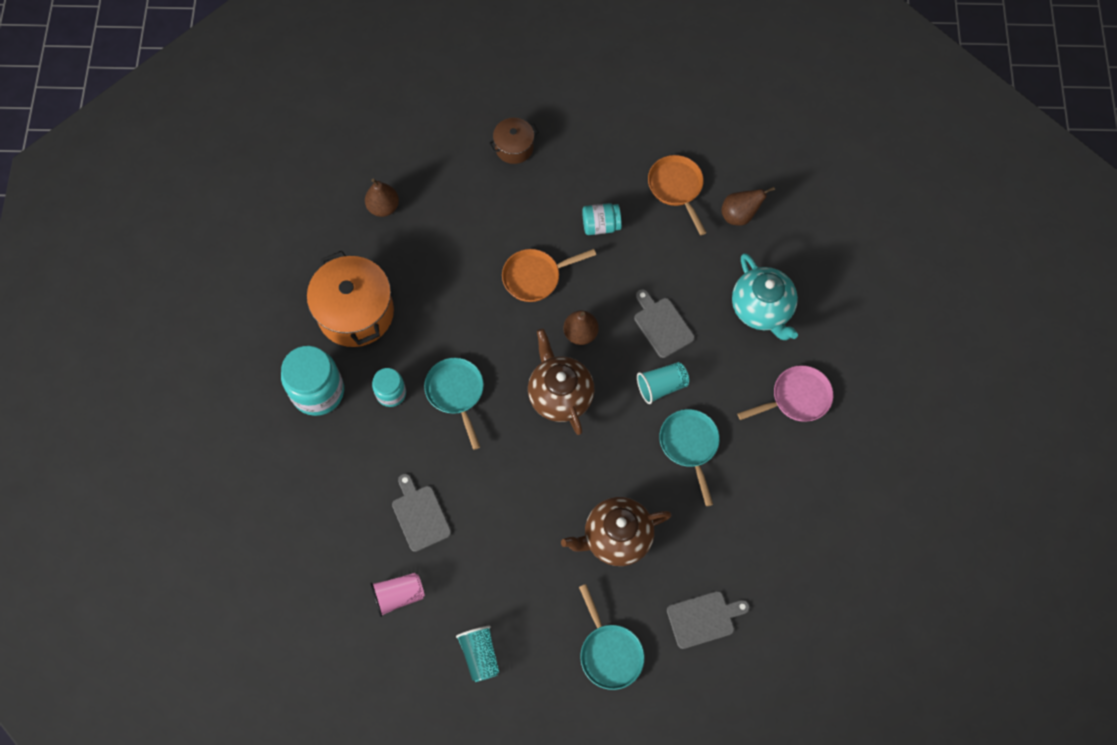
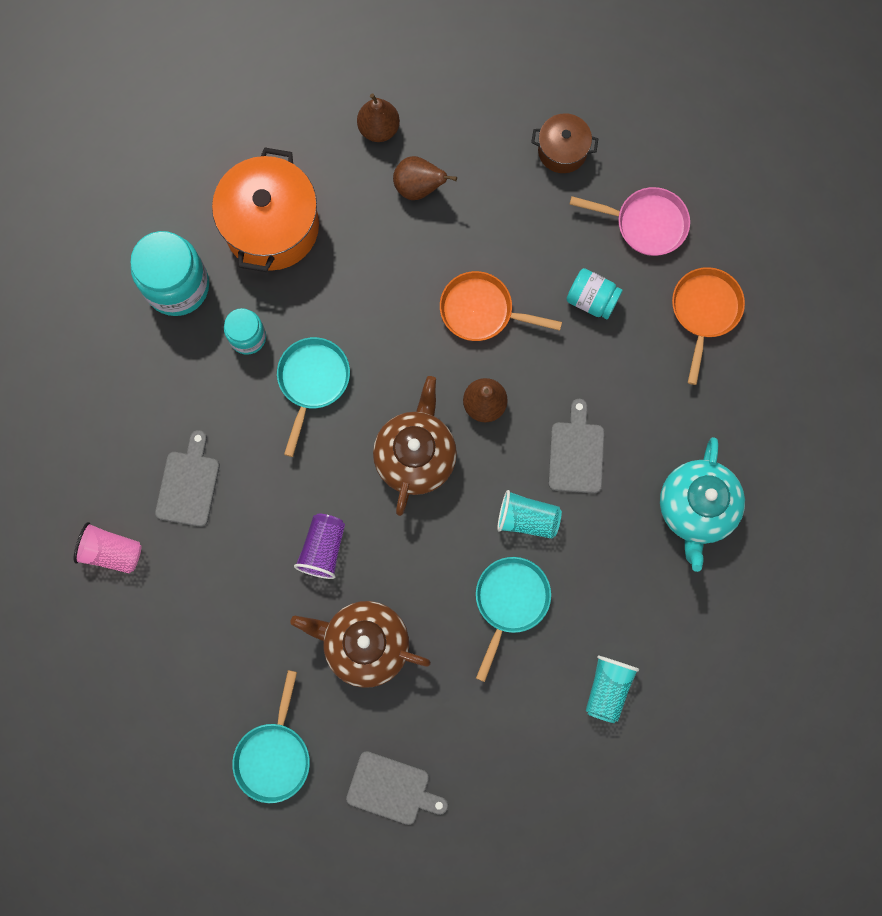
camera: 35 degrees right, 10 degrees up
(480, 655) = (148, 667): turquoise cup -> turquoise cup (607, 688)
(542, 495) = (323, 549): none -> purple cup
(739, 215) = (750, 388): brown pear -> brown pear (418, 187)
(797, 398) = (660, 629): pink pan -> pink pan (646, 223)

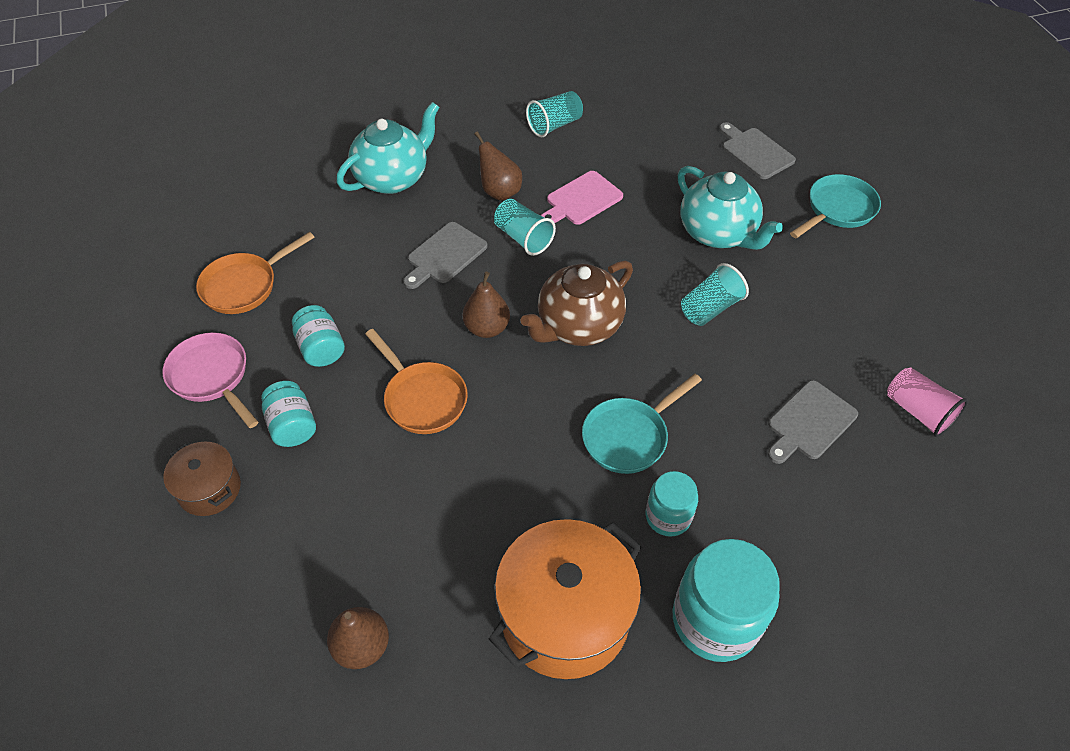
camera: 145 degrees left, 25 degrees down
(323, 549) = (710, 308): purple cup -> turquoise cup
(365, 644) = (718, 233): brown teapot -> turquoise teapot
(418, 187) = (377, 550): brown pear -> brown pear (499, 191)
(510, 601) = (581, 200): turquoise pan -> pink cutting board
(552, 228) = (292, 425): none -> turquoise jar

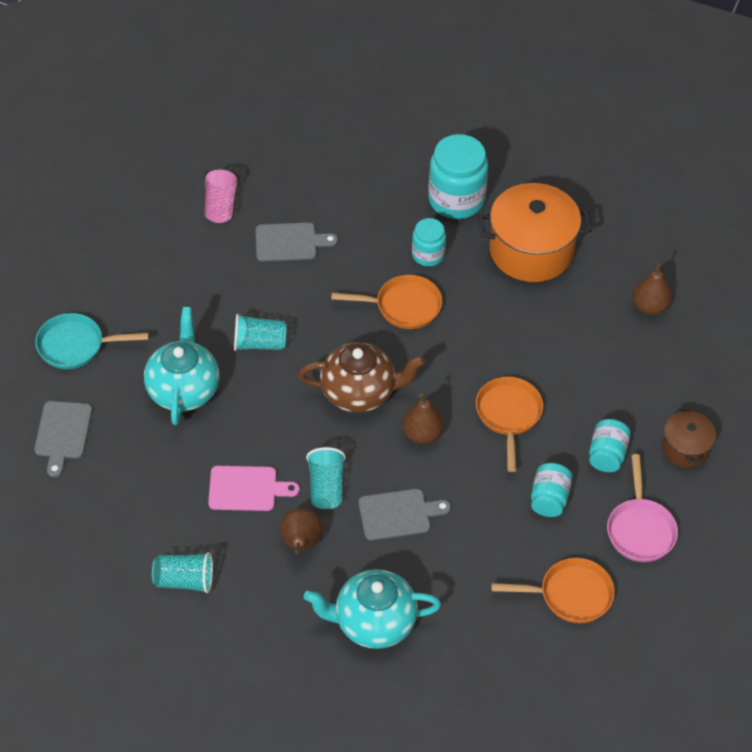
camera: 140 degrees left, 0 degrees up
(629, 436) = (403, 306): turquoise pan -> orange pan

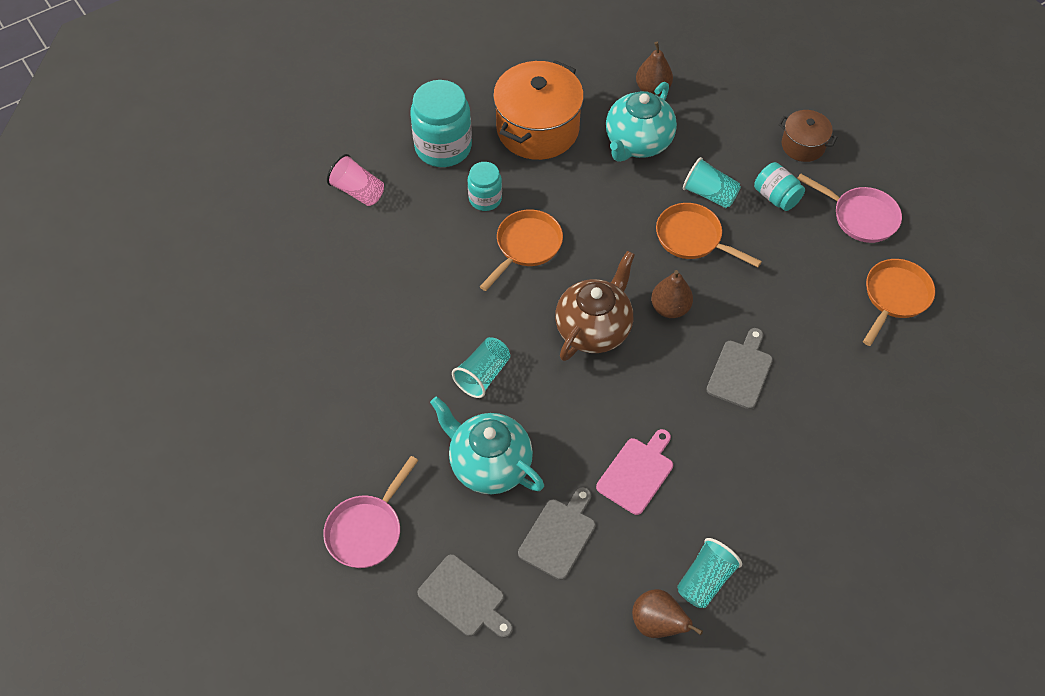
camera: 55 degrees left, 5 degrees up
(76, 346) = (367, 530): turquoise pan -> pink pan
(220, 205) = (300, 319): pink cup -> pink cup (358, 191)
(290, 242) = (388, 289): grey cutting board -> grey cutting board (559, 535)
(301, 543) = (724, 462): brown pear -> brown pear (657, 623)
(326, 487) = (677, 409): turquoise cup -> turquoise cup (709, 194)
(373, 622) = (840, 452): turquoise teapot -> turquoise teapot (637, 143)
(549, 499) = (794, 258): turquoise jar -> none

